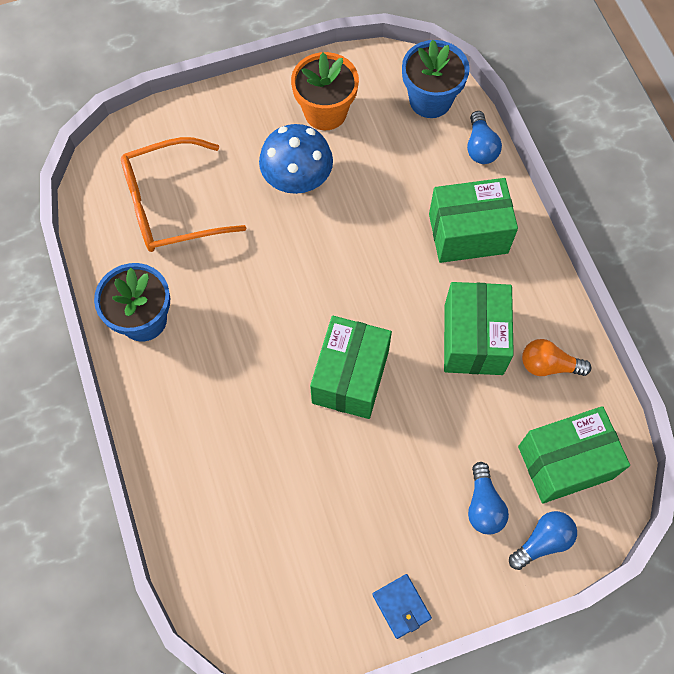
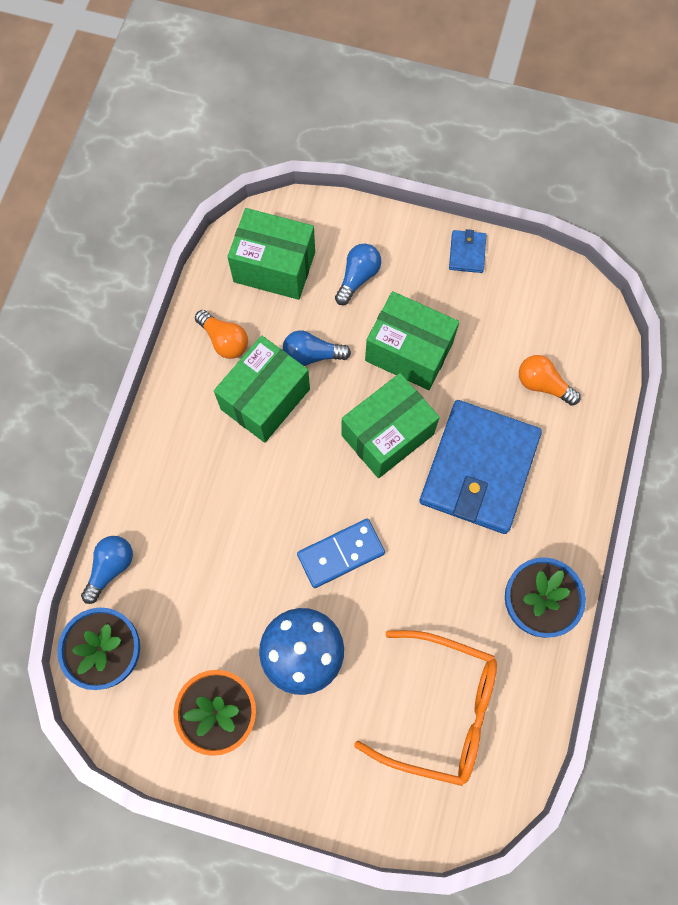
camera: 145 degrees left, 5 degrees up
(243, 515) = (543, 385): none -> orange light bulb
(253, 399) = (479, 469): none -> blue wallet
(320, 261) = (340, 553): none -> blue domino
(468, 233) = (193, 491): green box -> green box (409, 352)
(542, 541) = (335, 229): blue light bulb -> blue light bulb (312, 355)

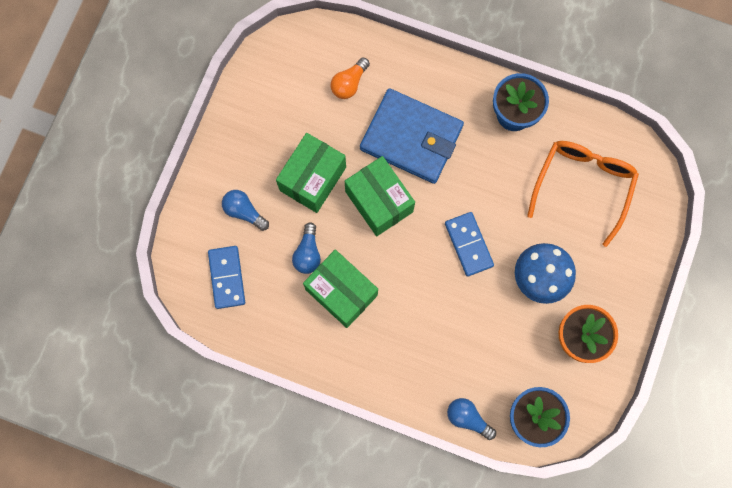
camera: 85 degrees left, 5 degrees up
(224, 340) = (288, 322): orange light bulb -> none
(274, 267) = (227, 277): green box -> blue domino
(467, 253) = (232, 125): blue wallet -> none

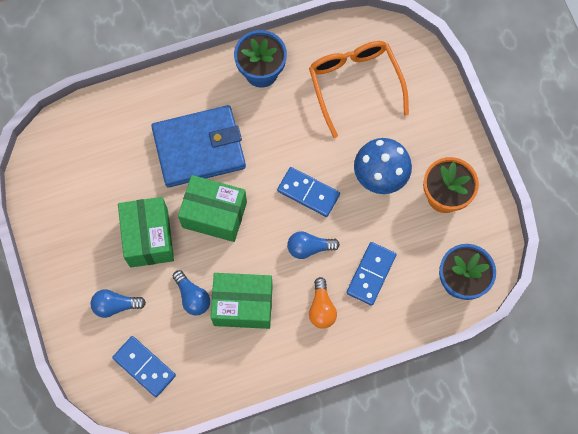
camera: 40 degrees left, 5 degrees down
(349, 83) = (117, 144): orange light bulb -> orange light bulb (321, 308)
(463, 352) = (371, 274): none -> blue domino
(468, 418) = (415, 320): blue light bulb -> blue light bulb (309, 248)

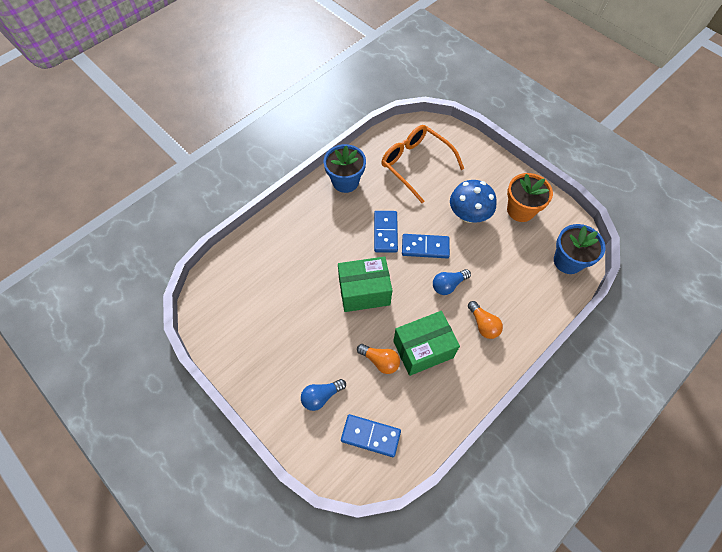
camera: 25 degrees left, 10 degrees down
(149, 238) = (322, 331): green box -> none
(192, 297) = (380, 361): blue light bulb -> orange light bulb
(199, 148) = (327, 250): blue wallet -> none
(371, 274) = (504, 284): blue domino -> blue domino (385, 232)

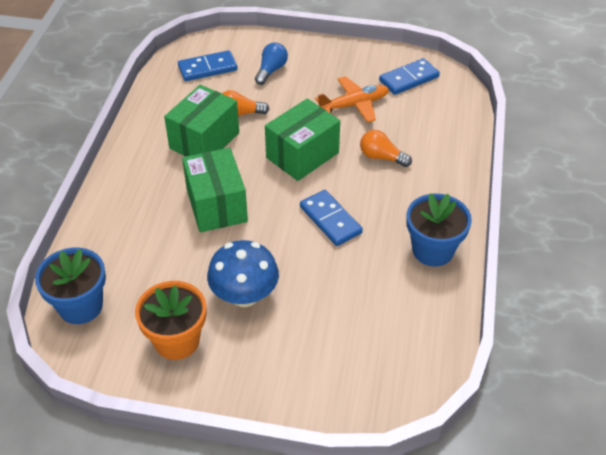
camera: 145 degrees right, 15 degrees down
(291, 315) = (354, 105): none -> orange plane
(415, 164) = (366, 325): orange glasses -> none
(425, 247) = (271, 229): blue domino -> blue domino (409, 79)
(448, 285) = (216, 205): blue light bulb -> green box
(483, 324) = (154, 189): orange light bulb -> orange light bulb (381, 157)

